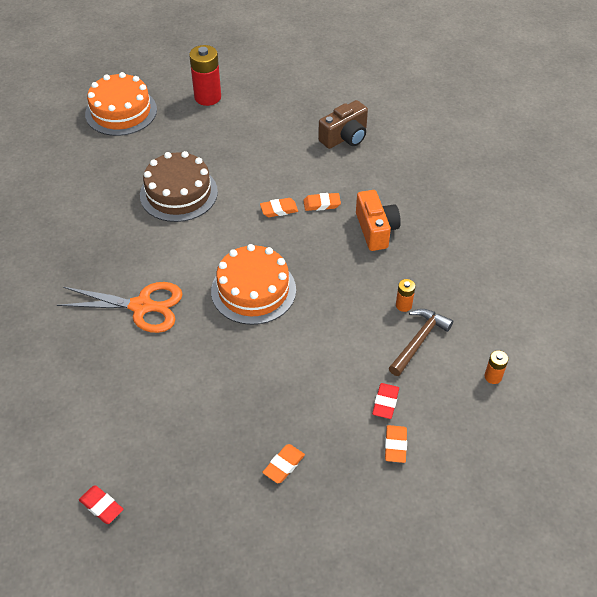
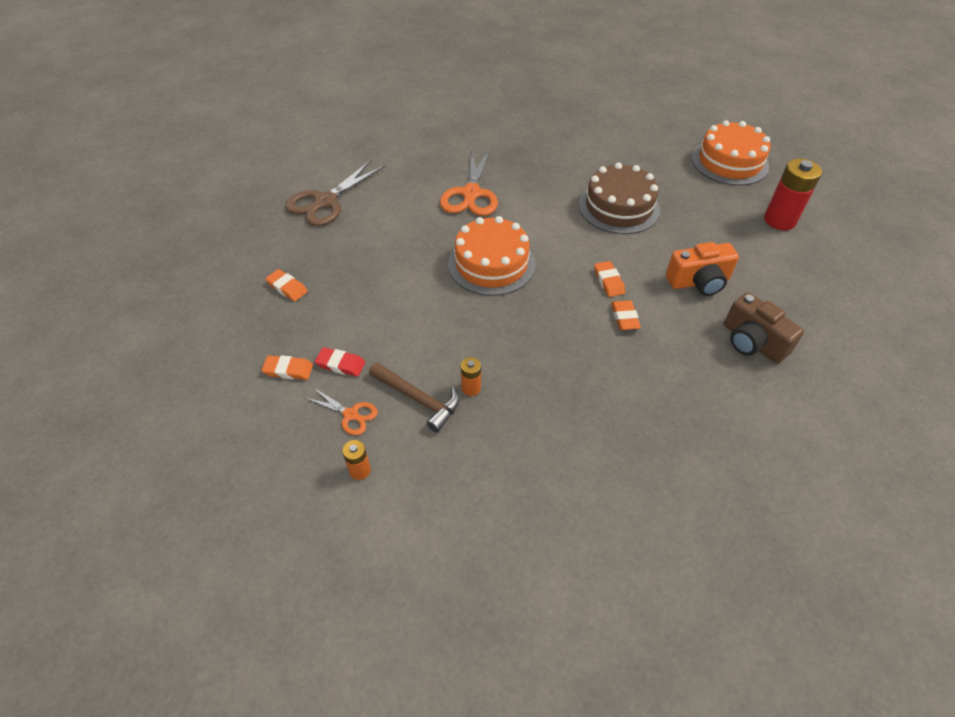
camera: 90 degrees right, 0 degrees up
(101, 506) = (278, 188): red eraser -> none
(137, 447) = (325, 201): none -> brown scissors
(376, 230) = (589, 367): orange camera -> orange camera (699, 282)
(440, 388) = (351, 414): none -> orange scissors

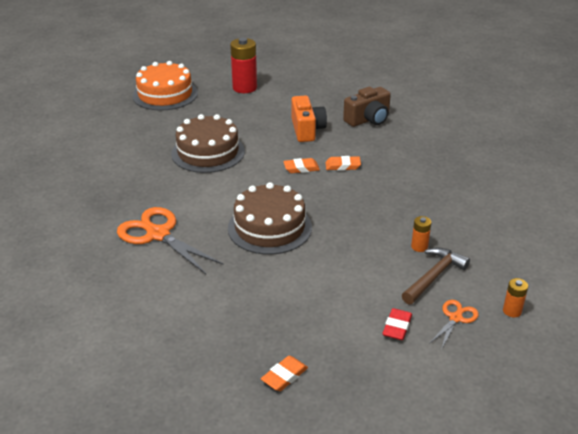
camera: 85 degrees left, 15 degrees down
(288, 370) = (406, 366): orange eraser -> none
(325, 201) = (133, 350): brown scissors -> none
(471, 193) = (158, 234): orange scissors -> orange scissors turned 150 degrees counterclockwise
(491, 264) = (269, 227): orange cake -> brown cake

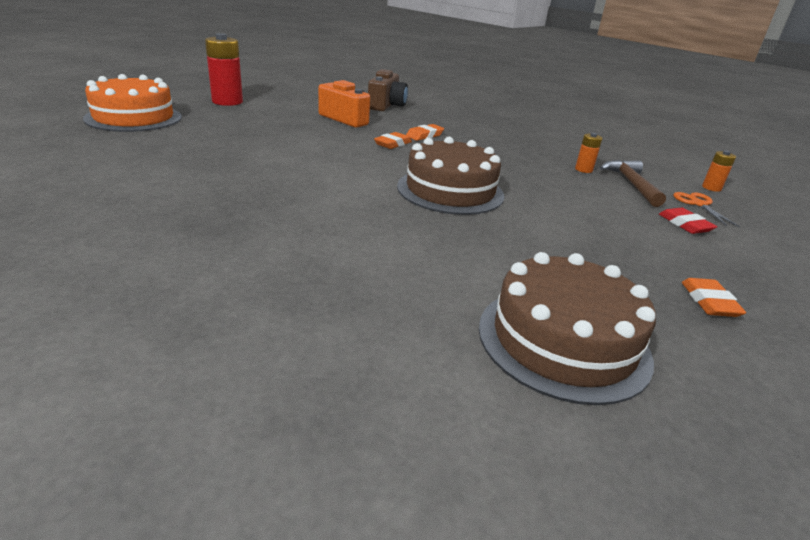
camera: 45 degrees left, 5 degrees down
(158, 234) = (345, 232): orange scissors -> none
(208, 152) = (274, 151): brown cake -> brown cake (563, 341)

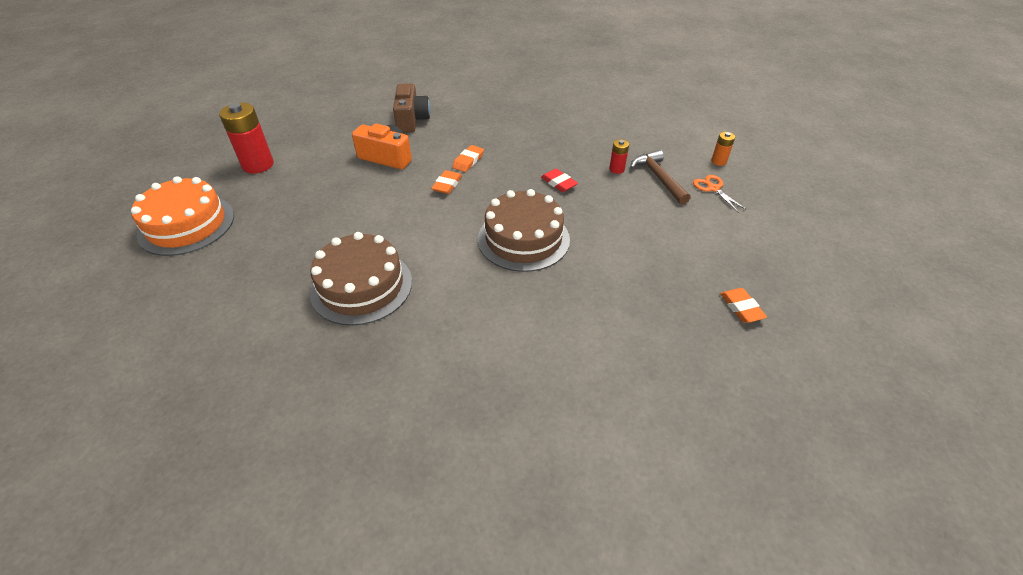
camera: 15 degrees left, 15 degrees up
(563, 341) = (660, 384): brown cake -> brown cake (361, 286)
(583, 170) = (616, 169): orange battery -> red battery
(685, 224) = (709, 220): red eraser -> red eraser (559, 183)

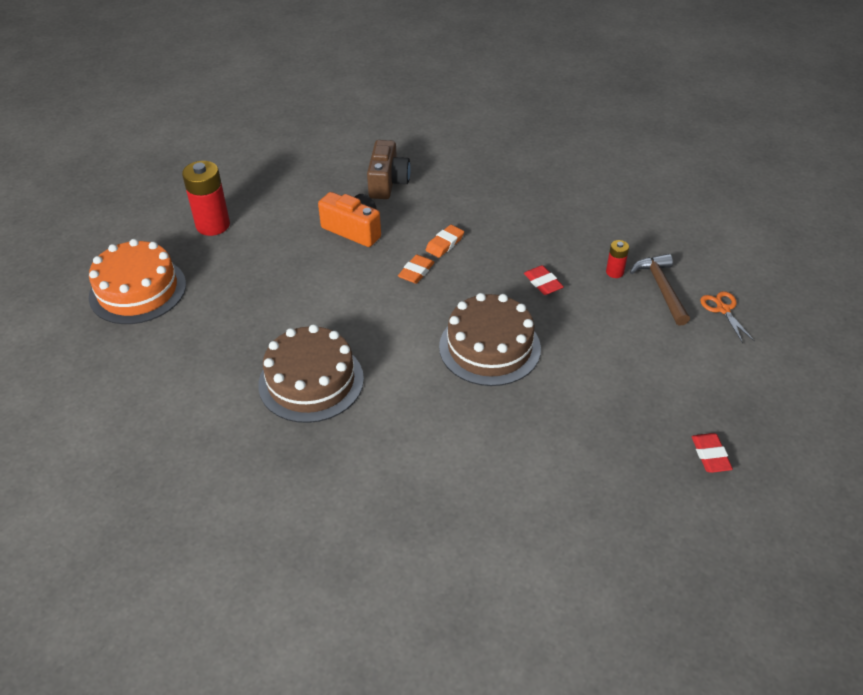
camera: 10 degrees right, 0 degrees up
(718, 161) = (740, 274): orange battery -> none
(741, 308) = (710, 455): orange eraser -> red eraser

